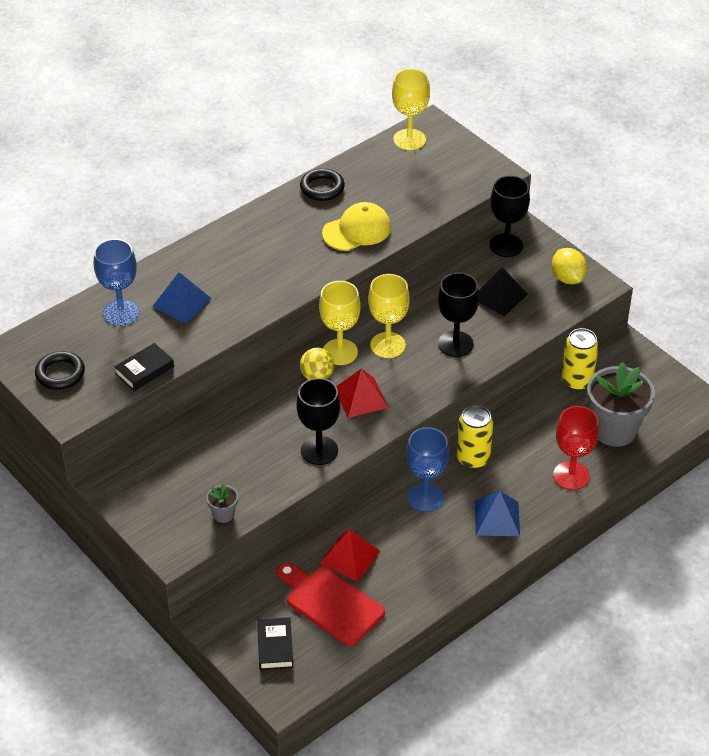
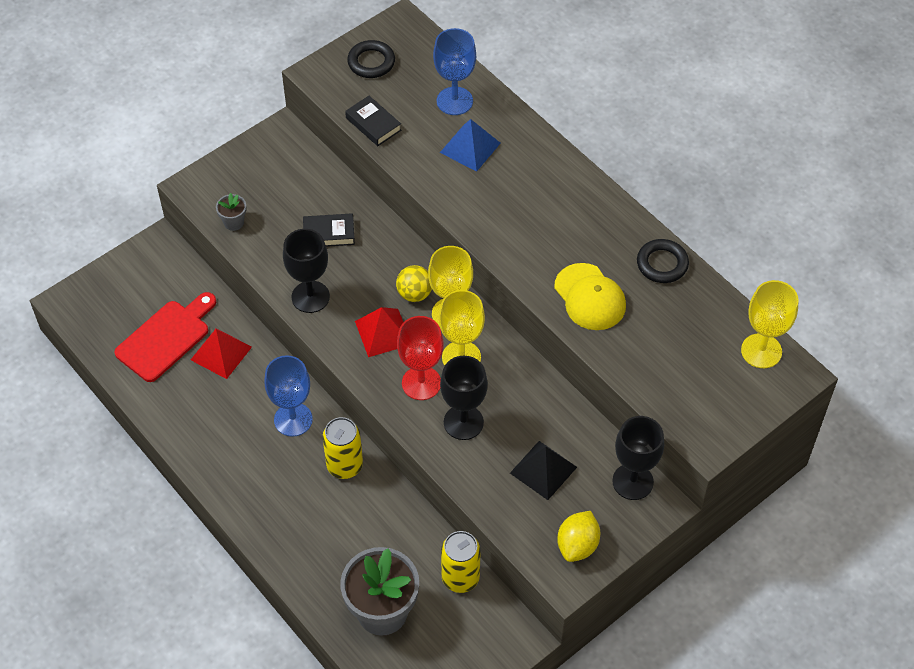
camera: 90 degrees right, 10 degrees up
(275, 646) = (122, 295): black book -> black book (329, 233)
(497, 518) = (260, 484): blue pyramid -> none
(567, 278) = (577, 545): yellow lemon -> yellow lemon turned 45 degrees counterclockwise
(571, 476) = (315, 560): red goblet -> red goblet (421, 383)

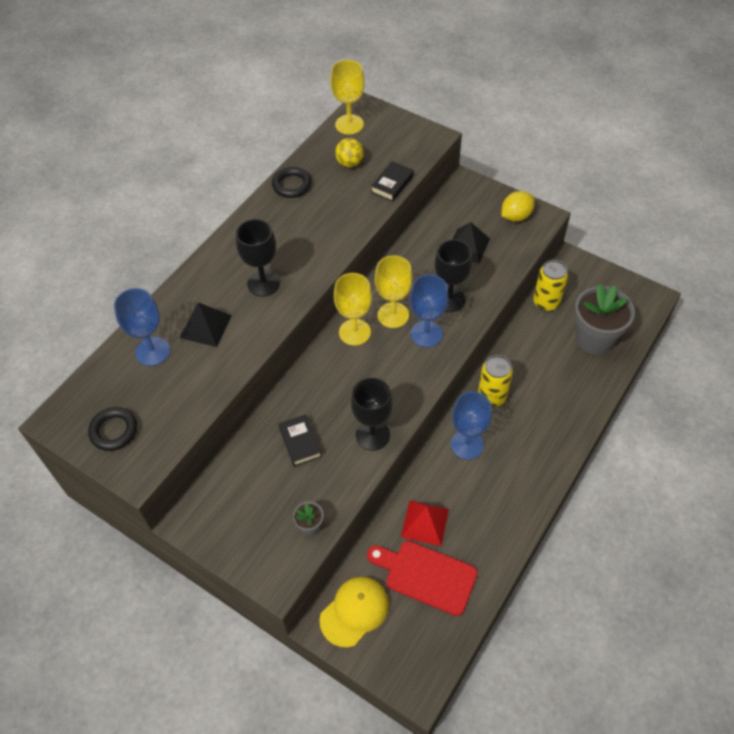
camera: 105 degrees left, 0 degrees up
(373, 124) = (194, 406): black book -> black book (392, 184)
(383, 332) = (389, 372): red pyramid -> none
(414, 294) = (343, 361): yellow ball -> yellow ball (350, 163)
(421, 383) = (426, 334): red goblet -> blue goblet
(470, 147) = (205, 326): blue pyramid -> black pyramid
(577, 545) = (516, 216): yellow lemon -> yellow lemon turned 45 degrees counterclockwise
(590, 297) = (337, 218): yellow cap -> yellow cap (354, 611)
(632, 481) = (454, 199): black goblet -> black goblet (263, 283)

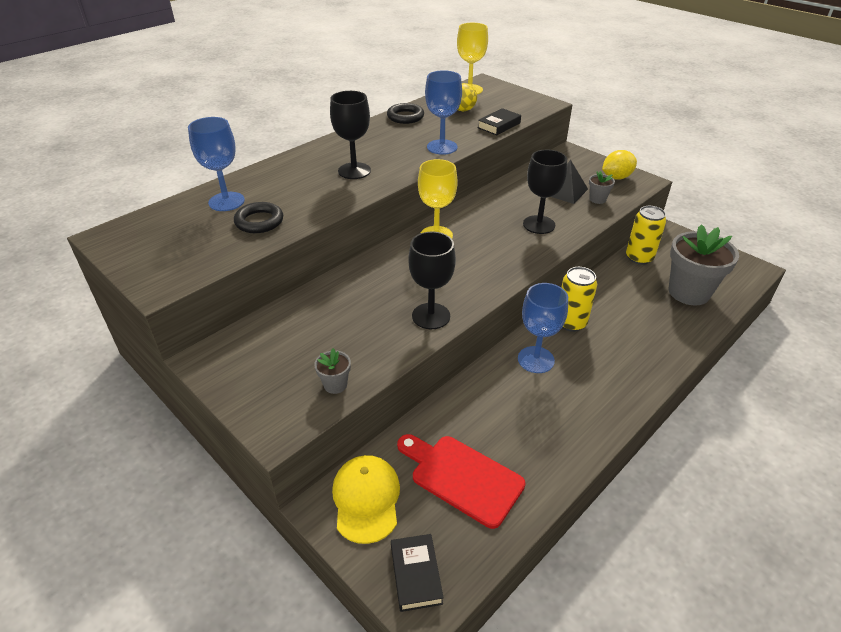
camera: 10 degrees right, 15 degrees down
(114, 431) = (156, 251): black ring -> black ring (259, 221)
(205, 326) = (286, 191): black pyramid -> none
(300, 442) = (351, 311): black book -> black book (416, 574)
(354, 611) = (366, 499): yellow cap -> yellow cap turned 60 degrees counterclockwise
(393, 315) = (478, 228): yellow goblet -> none
(425, 522) = (473, 423): red pyramid -> none
(426, 334) = (509, 246): blue goblet -> blue goblet (442, 147)
(501, 253) = (597, 199): none -> grey flower pot

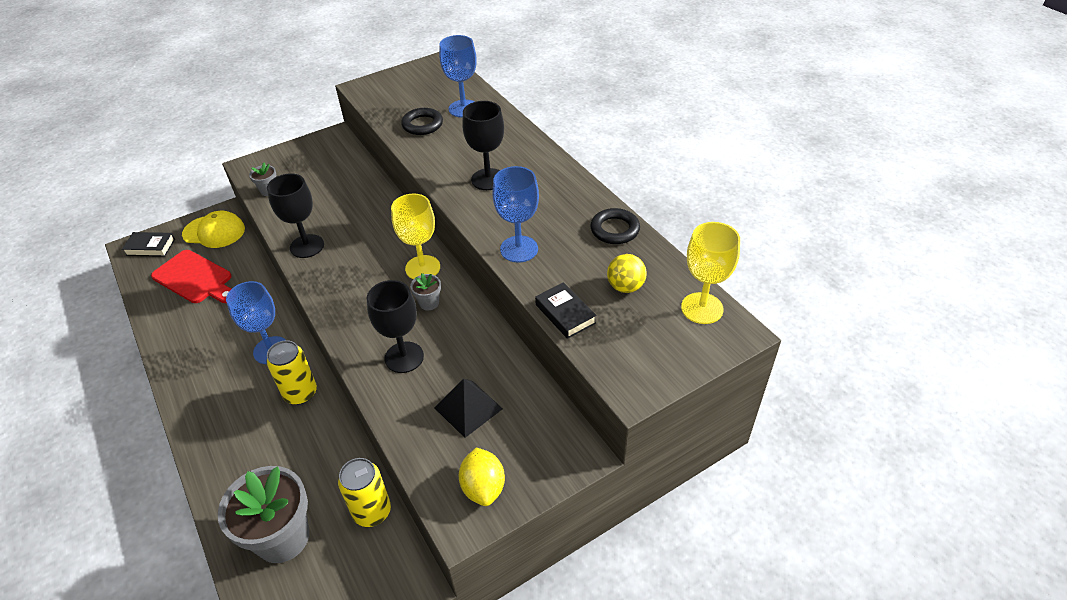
camera: 105 degrees right, 5 degrees up
(462, 477) = (195, 278): red cutting board -> red cutting board turned 75 degrees clockwise
(597, 199) = (434, 439): grey flower pot -> grey flower pot (429, 303)

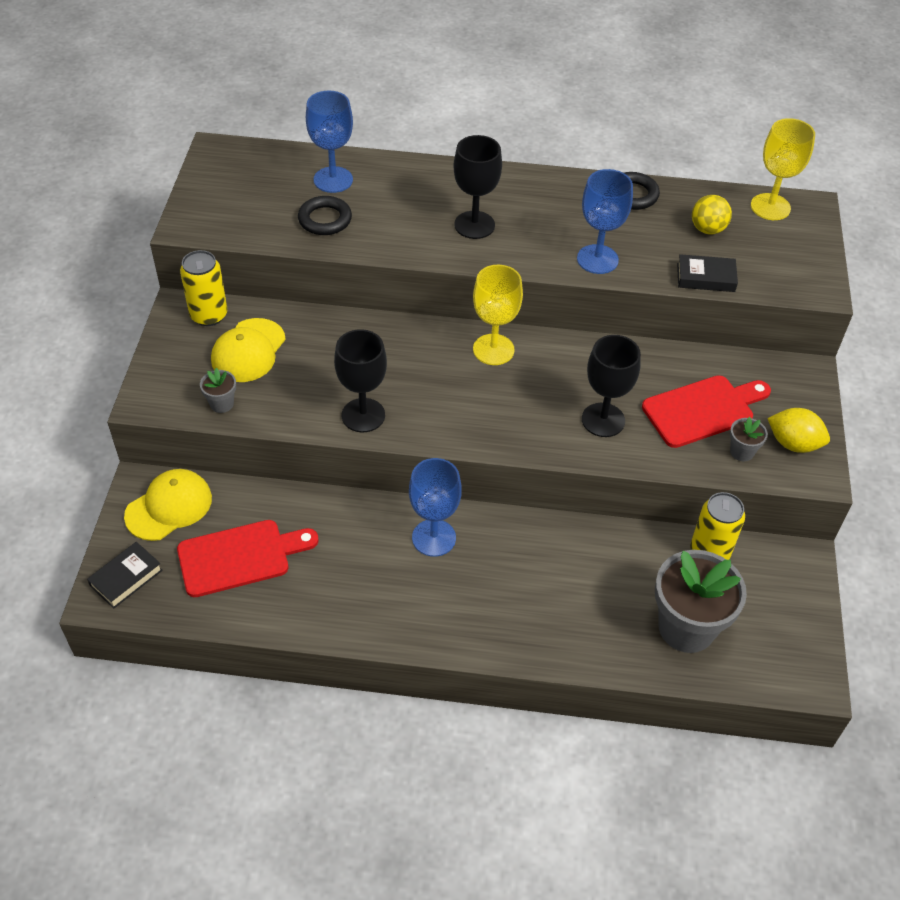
camera: 55 degrees left, 5 degrees up
(300, 393) = (519, 540): yellow can -> yellow can (209, 315)
(321, 176) = (248, 351): none -> yellow cap
(429, 303) = (548, 369): grey flower pot -> grey flower pot (742, 452)
(468, 408) = (702, 410): black pyramid -> red cutting board

